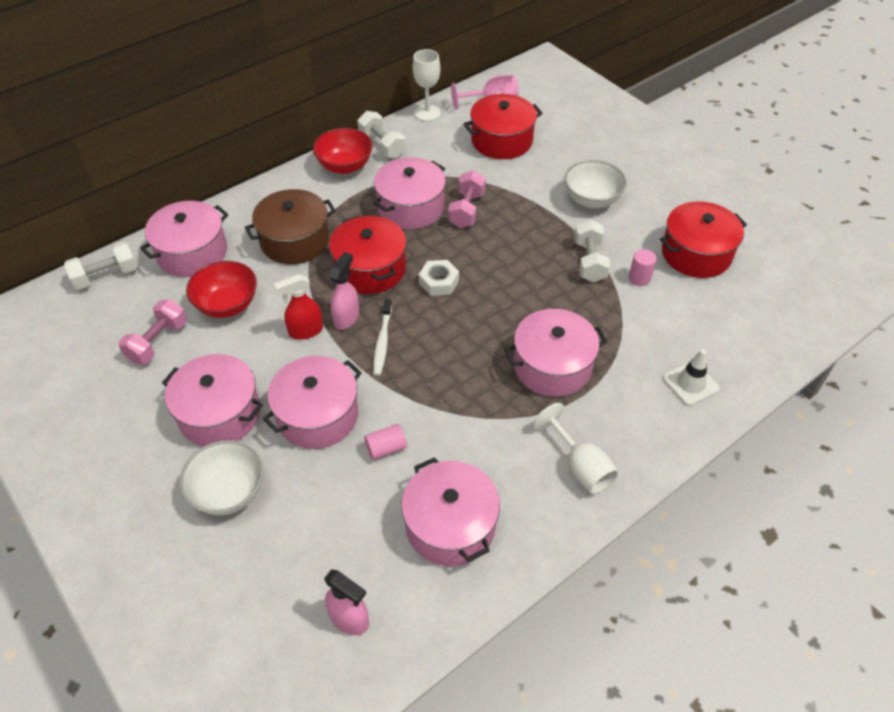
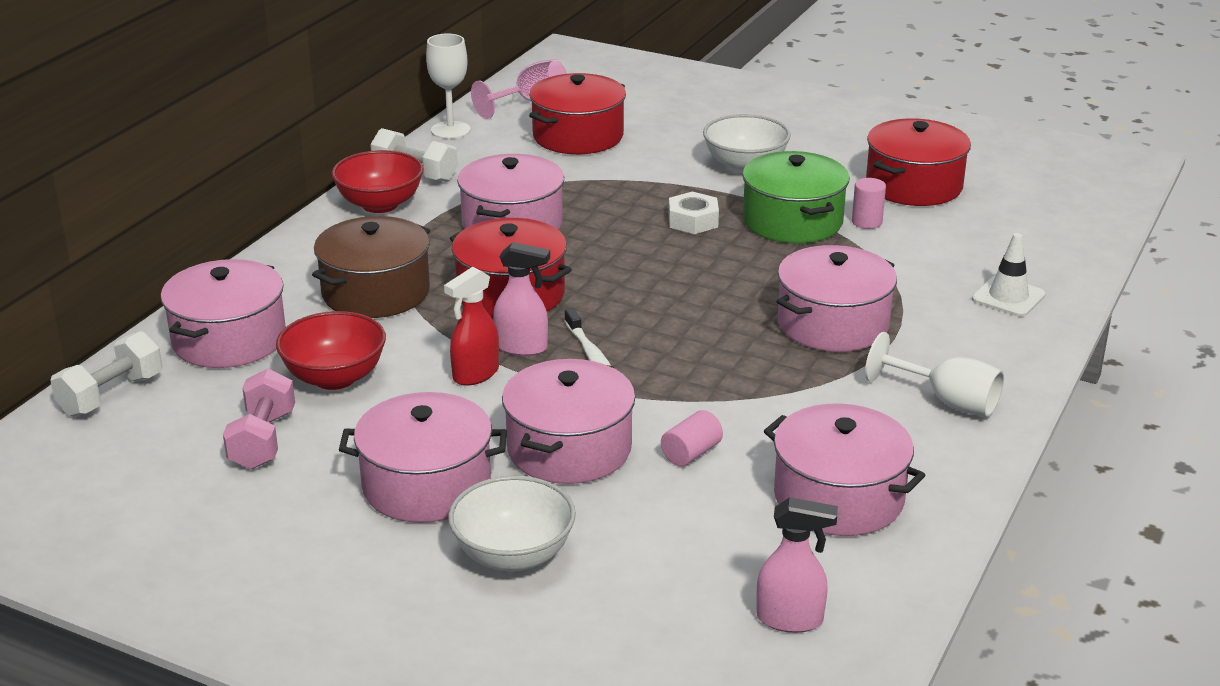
camera: 25 degrees left, 20 degrees down
(347, 318) = (522, 347): pink spray bottle -> pink spray bottle turned 105 degrees clockwise
(439, 282) = (617, 284): white nut -> white nut (693, 221)
(466, 210) = (591, 210): pink dumbbell -> none
(589, 261) = (792, 221): white dumbbell -> green pot

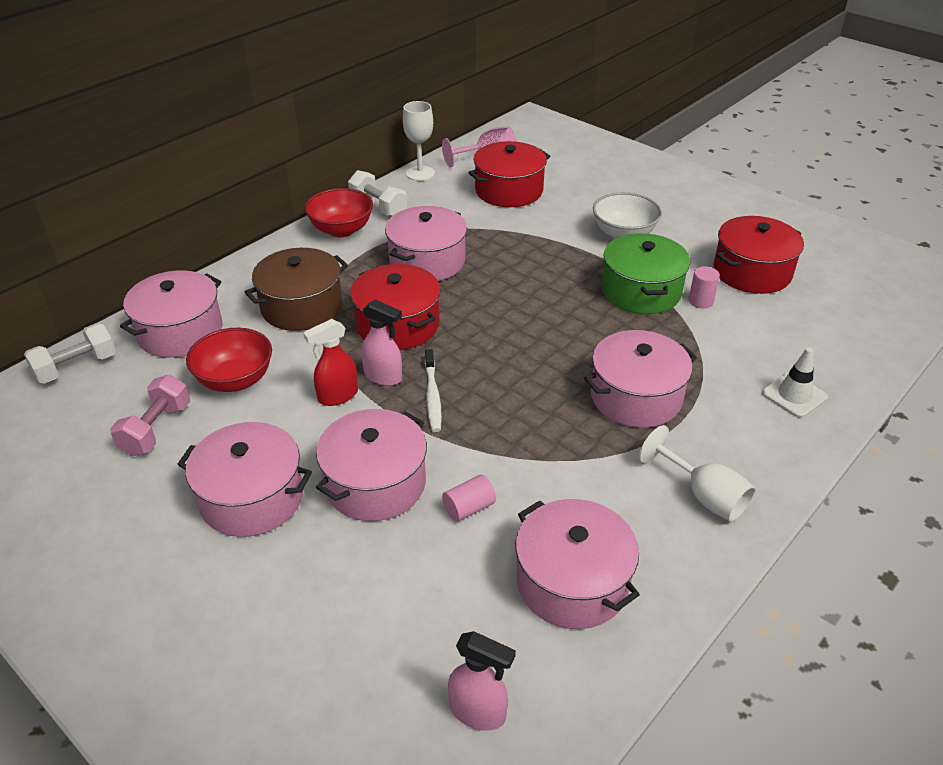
camera: 15 degrees right, 10 degrees up
(513, 555) = (283, 585): white bowl -> none
(693, 221) = (563, 279): white nut -> none

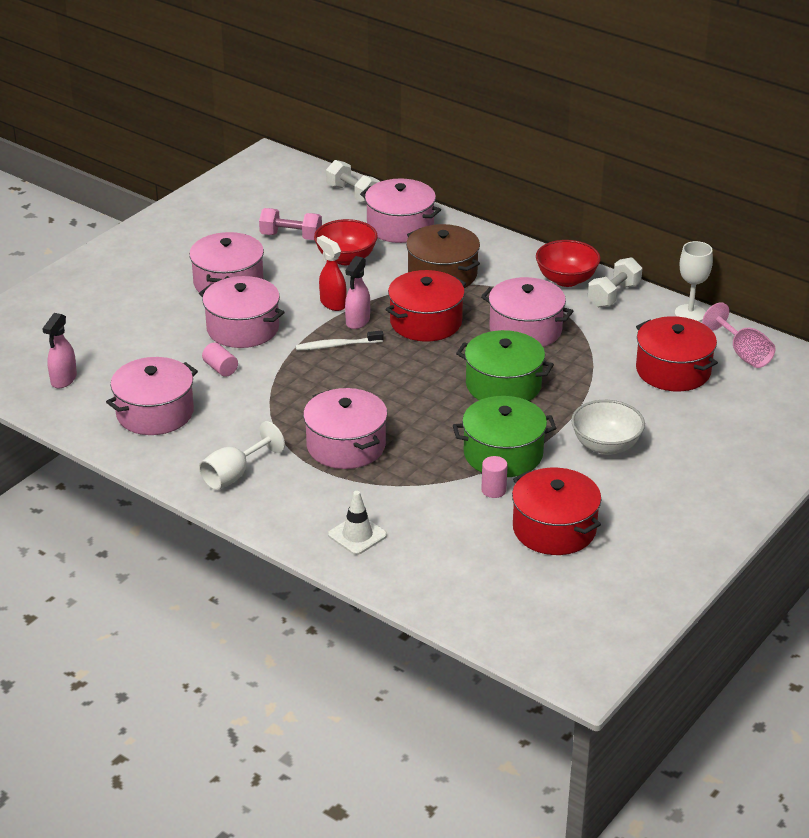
camera: 85 degrees right, 5 degrees down
(525, 282) = (503, 385): none -> green pot

